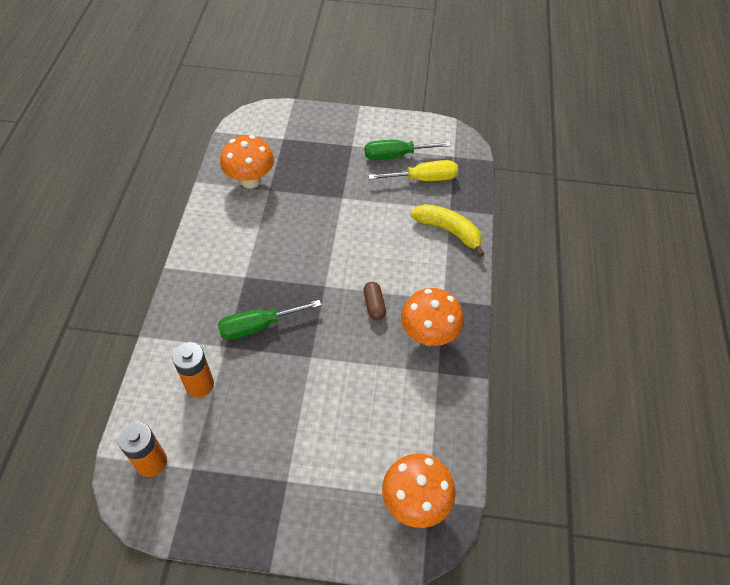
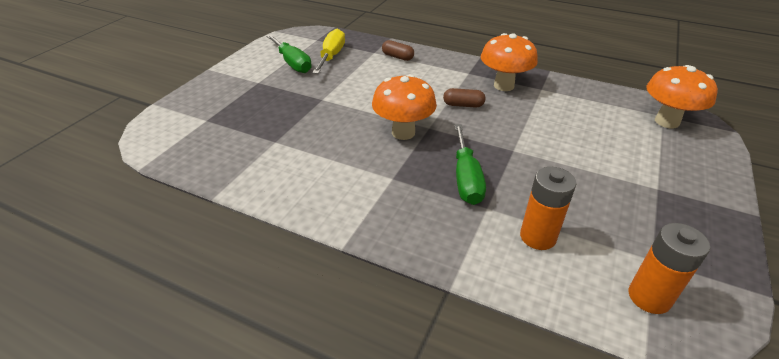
camera: 70 degrees left, 15 degrees down
(250, 181) = (251, 152): orange mushroom -> orange mushroom (403, 132)
(396, 155) = (292, 63): green screwdriver -> green screwdriver turned 45 degrees counterclockwise
(448, 231) = (397, 57): yellow banana -> brown capsule

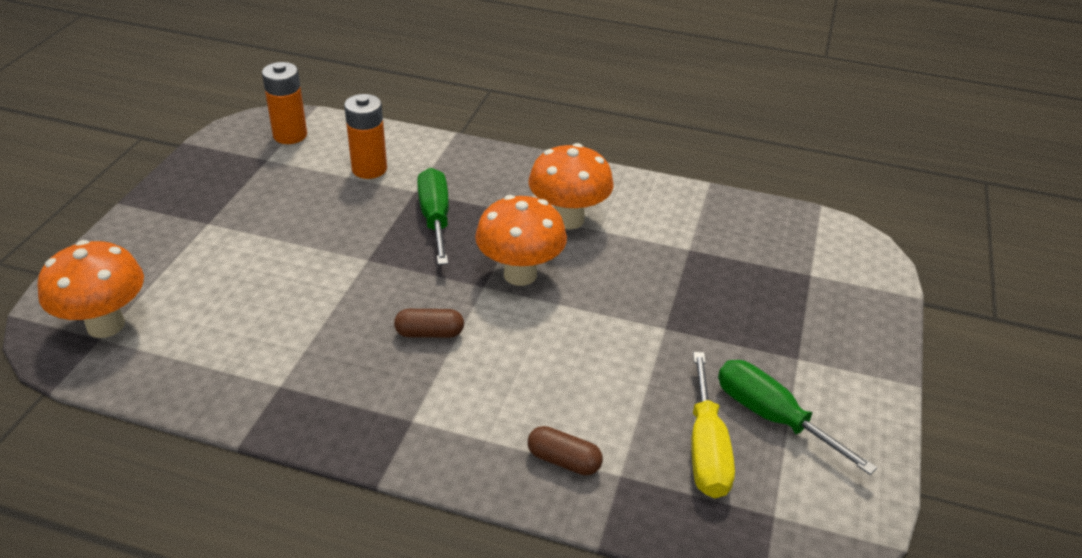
camera: 170 degrees right, 0 degrees up
(503, 86) = (349, 387): orange mushroom -> orange mushroom (568, 219)

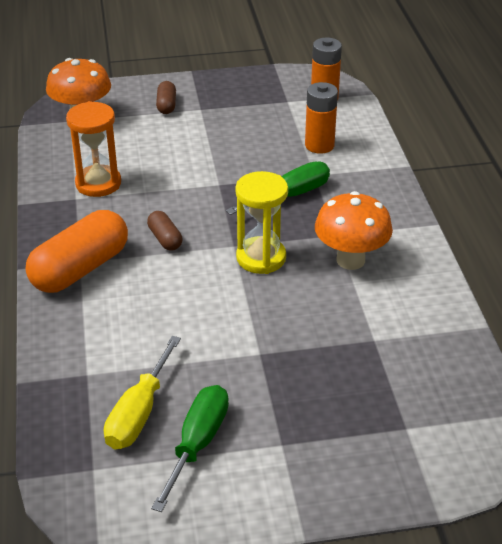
camera: 65 degrees right, 0 degrees up
(269, 355) = (98, 183): none -> orange hourglass
(427, 423) = (80, 269): none -> orange capsule
(520, 274) = (261, 258): orange mushroom -> yellow hourglass
(564, 460) = (84, 342): brown capsule -> brown capsule (166, 105)
(706, 449) = (139, 413): yellow screwdriver -> yellow screwdriver turned 45 degrees counterclockwise

